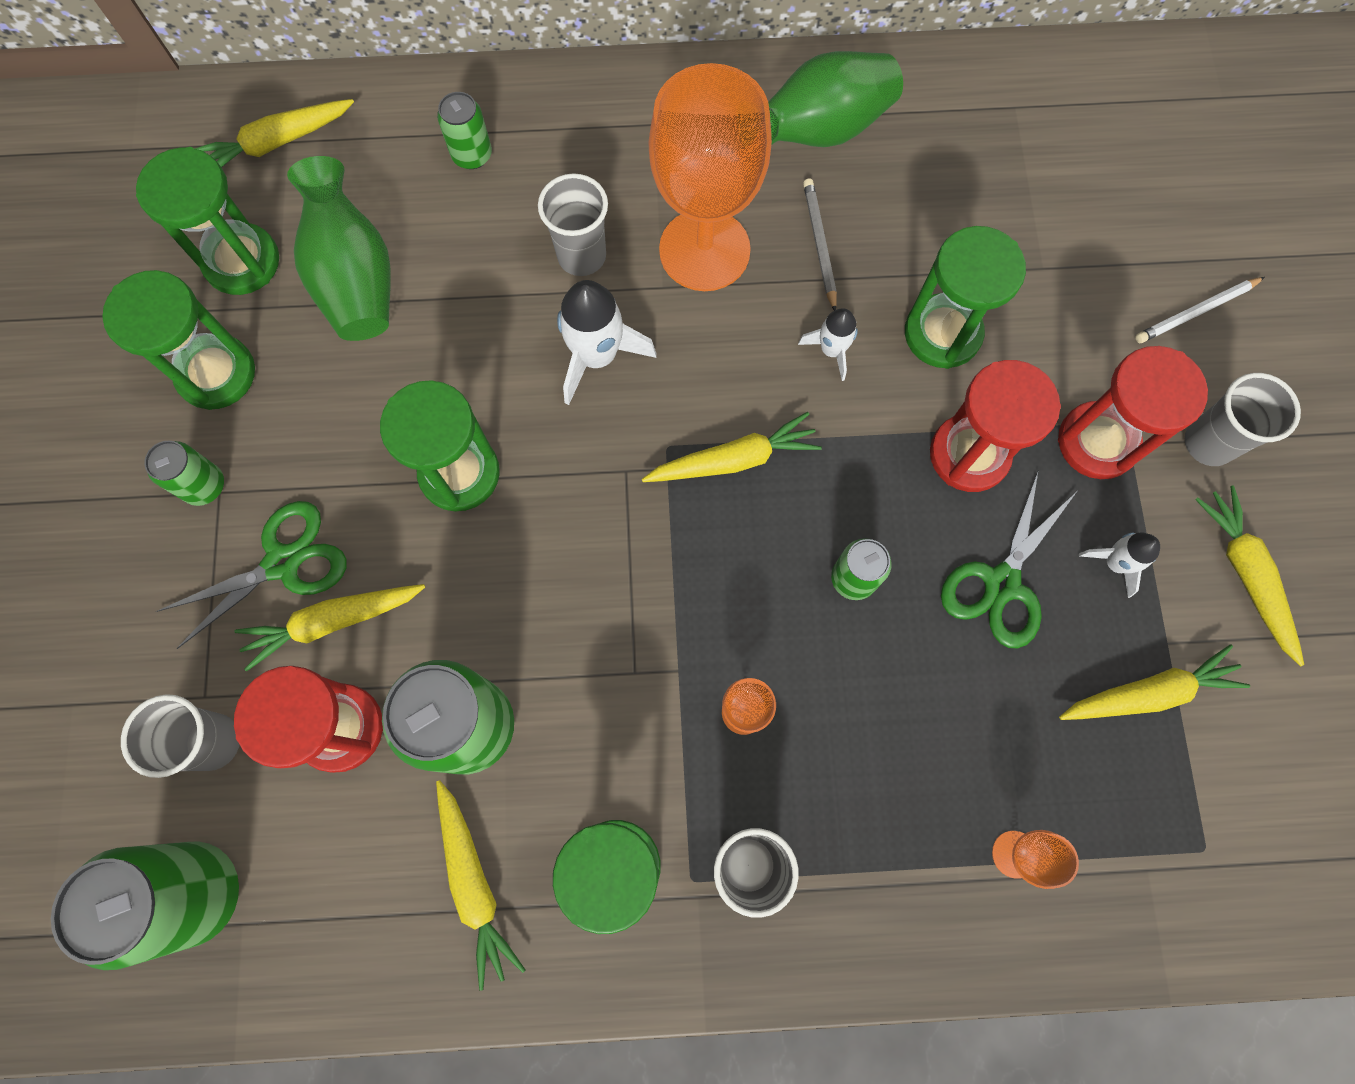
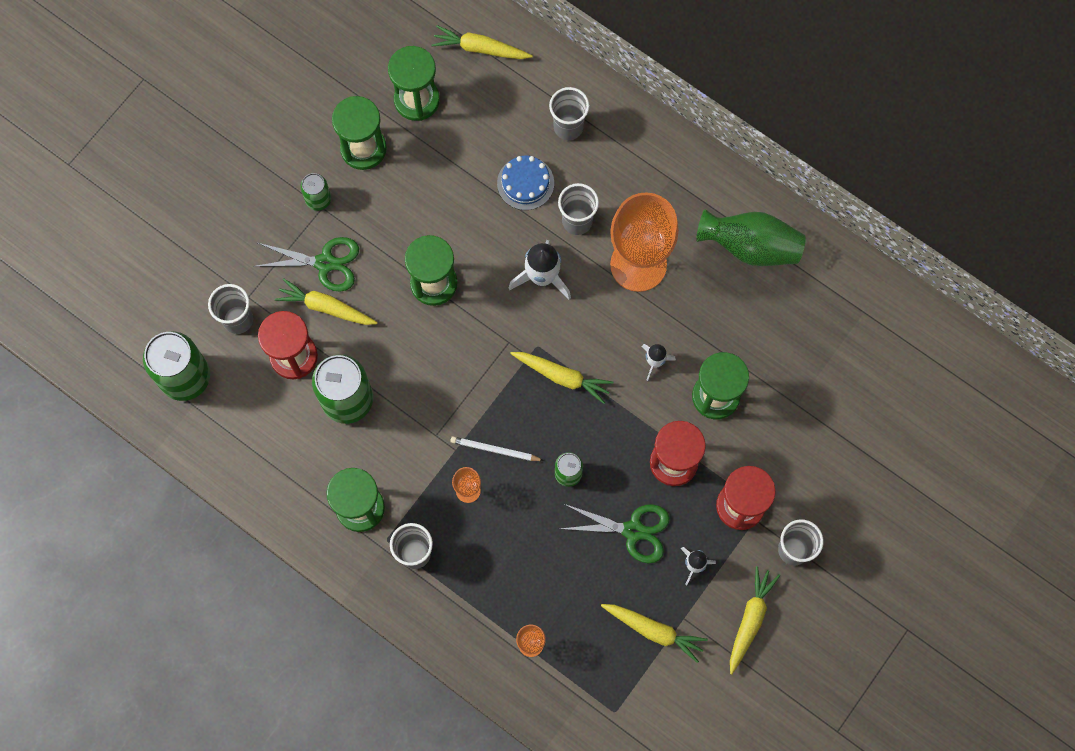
camera: 40 degrees right, 0 degrees up
(355, 278) = (462, 149): green vase -> none
(472, 155) = (568, 127): green can -> grey cup
(474, 882) = (298, 466): yellow carrot -> none
(475, 259) = (525, 183): none -> blue cake
(819, 245) = (696, 305): grey pencil -> none
(1001, 583) = (633, 531): green scissors -> green scissors turned 150 degrees counterclockwise
(1196, 312) = (851, 486): white pencil -> white pencil (495, 450)

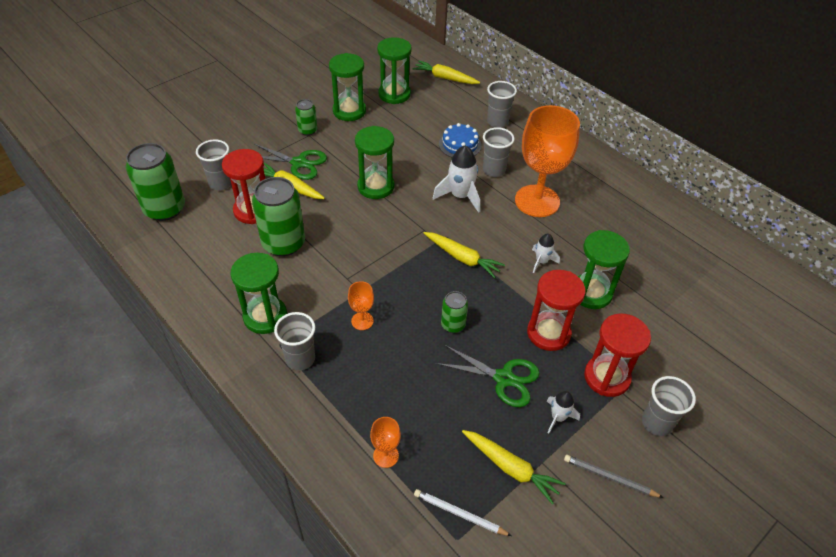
camera: 10 degrees right, 25 degrees down
(495, 450) = (393, 297): white pencil -> white pencil (459, 514)
(750, 247) = (627, 205): green vase -> none
(750, 620) = (609, 478): yellow carrot -> grey pencil

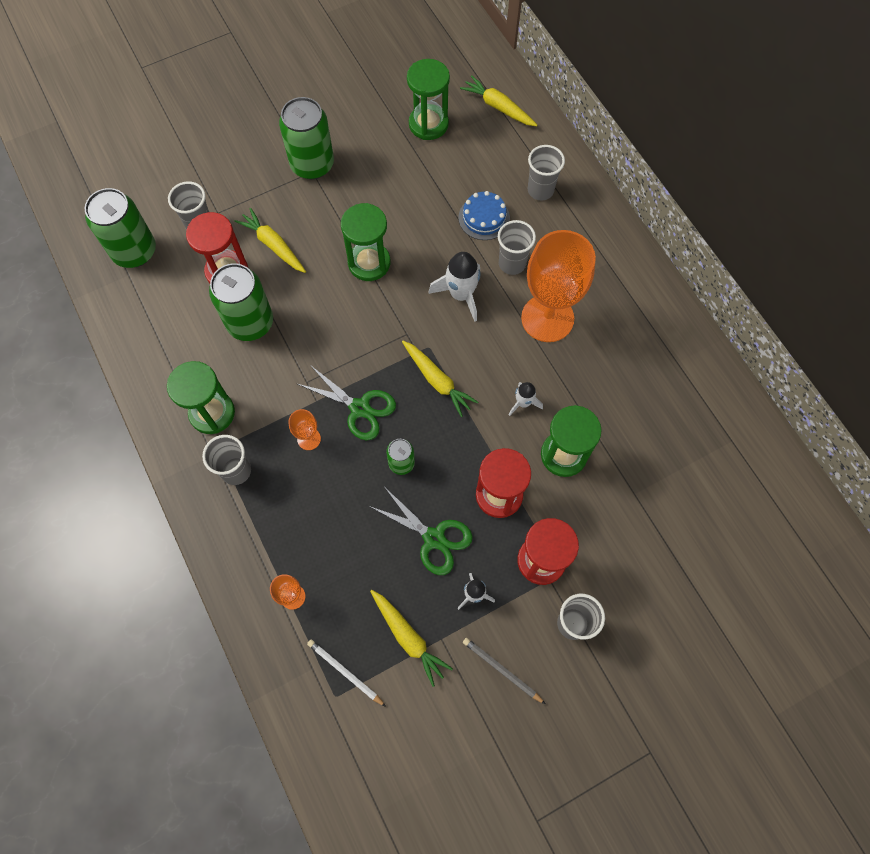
camera: 15 degrees right, 20 degrees up
(299, 163) = (291, 212): green scissors -> green scissors (360, 408)
(307, 130) = (312, 164): green can -> green can, size x1.94
(349, 111) = (367, 142): green hourglass -> none

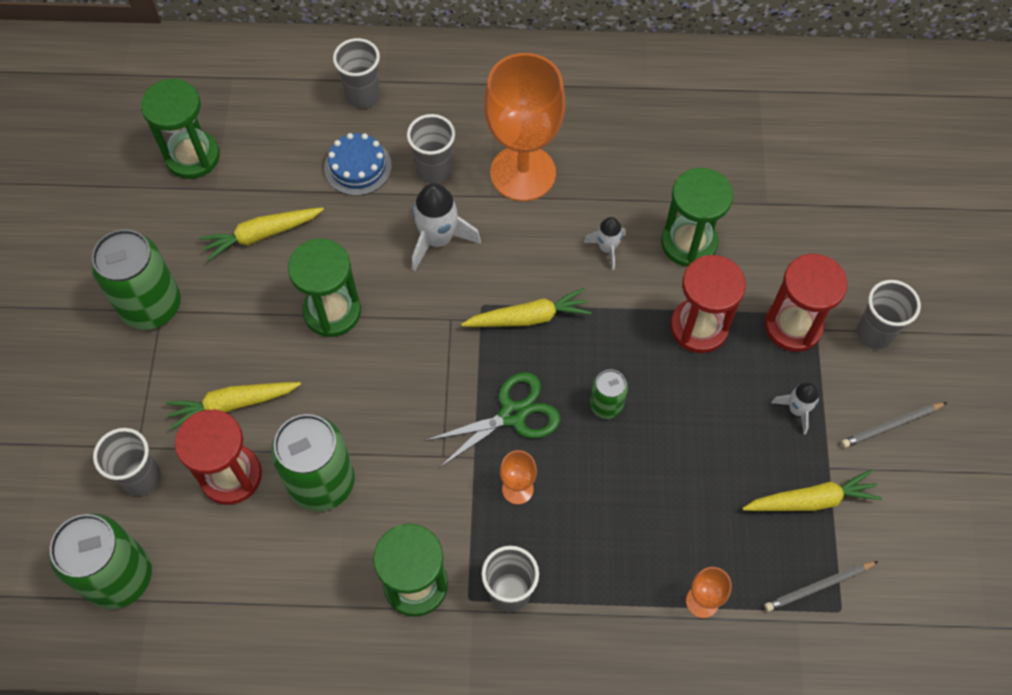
camera: 60 degrees left, 5 degrees down
(345, 672) = (819, 587): white pencil -> grey pencil
(434, 538) = (713, 417): green scissors -> none
(498, 107) = (226, 78): yellow carrot -> yellow carrot (262, 235)

